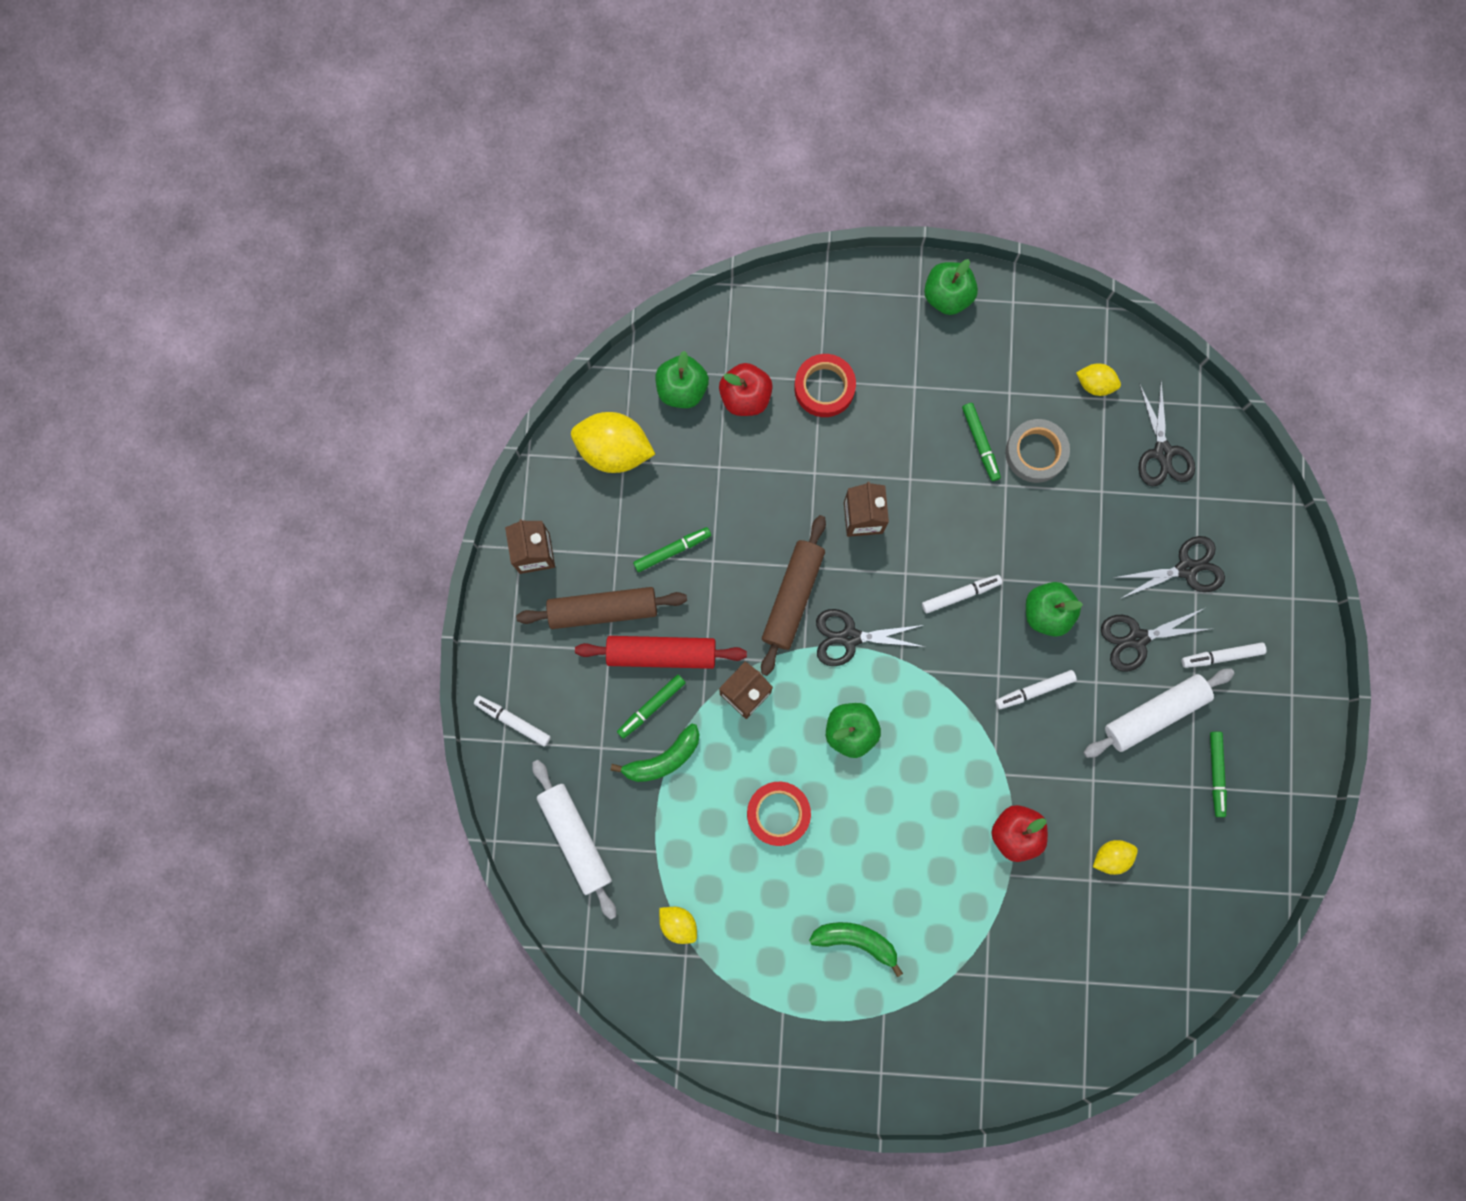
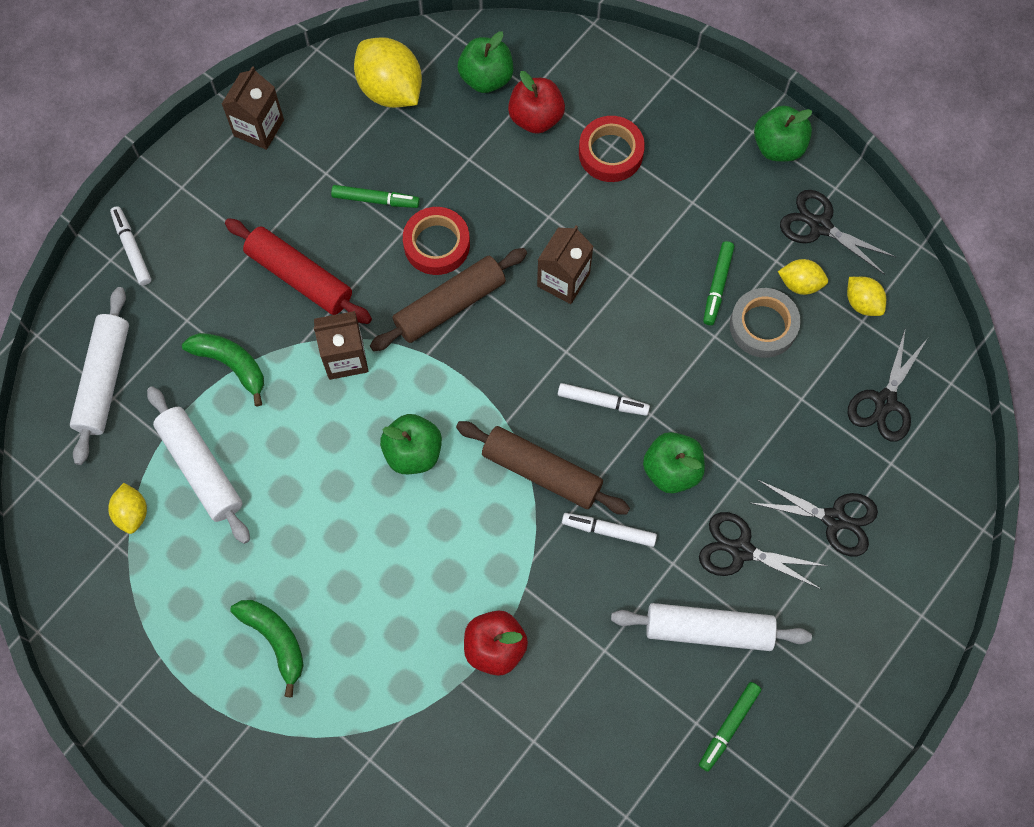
camera: 35 degrees right, 10 degrees down
(603, 610) = (279, 209): brown rolling pin -> brown rolling pin (542, 472)
(651, 707) = (256, 315): green marker -> none
(663, 759) = (231, 364): green banana -> green banana turned 150 degrees counterclockwise
(703, 854) = (201, 468): none -> white rolling pin
(778, 813) = (293, 479): red tape -> red tape (436, 244)
(849, 637) = (474, 372): black scissors -> black scissors (820, 226)
(1111, 857) = (570, 733): yellow lemon -> yellow lemon (800, 284)
(1221, 656) = (812, 621): white marker -> none

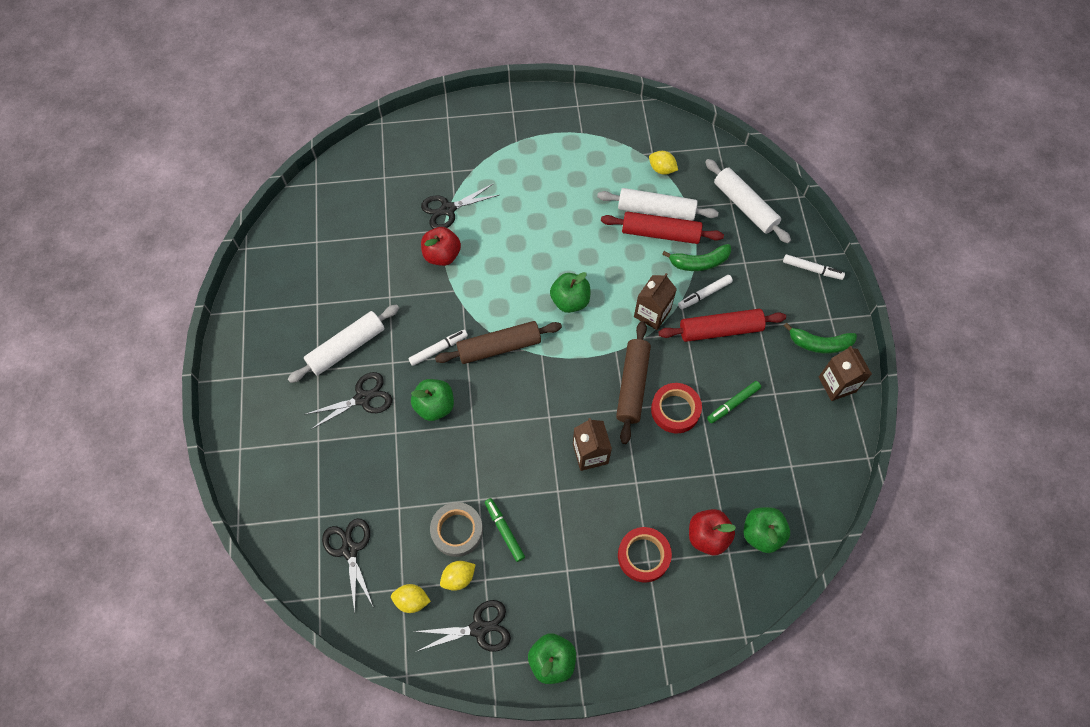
camera: 135 degrees right, 5 degrees down
(230, 436) = (660, 233): none -> red rolling pin
(275, 640) = (542, 177): green banana -> green banana (819, 344)
(390, 89) = (801, 473): yellow lemon -> none
(602, 402) = (503, 408): white marker -> white marker (704, 294)
(729, 727) = (299, 315): green marker -> none
(835, 519) = (326, 457): black scissors -> black scissors (448, 209)

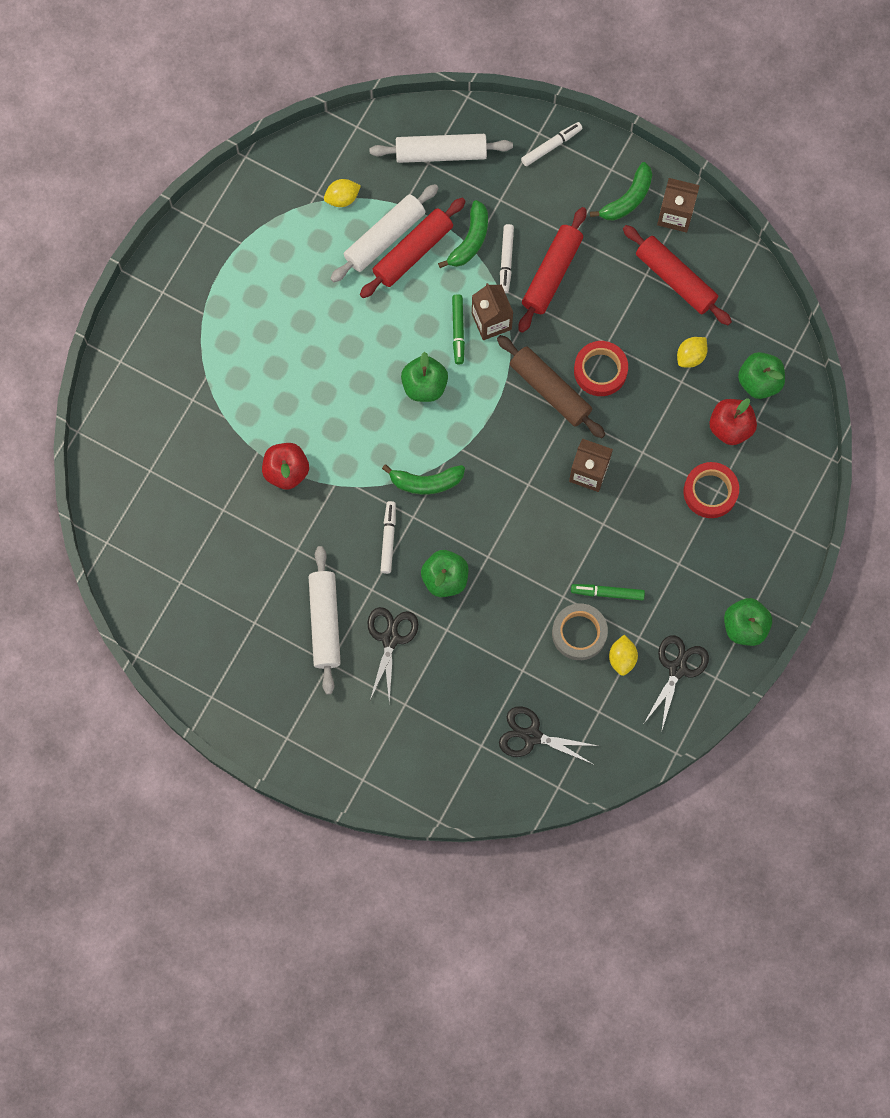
camera: 55 degrees left, 10 degrees up
(412, 600) = (615, 710): yellow lemon -> yellow lemon (691, 356)
(448, 209) = (236, 432): black scissors -> none
(499, 347) = (426, 482): brown rolling pin -> green banana
(733, 404) = (630, 317): green marker -> green marker (458, 331)
(789, 417) = (675, 279): none -> red rolling pin

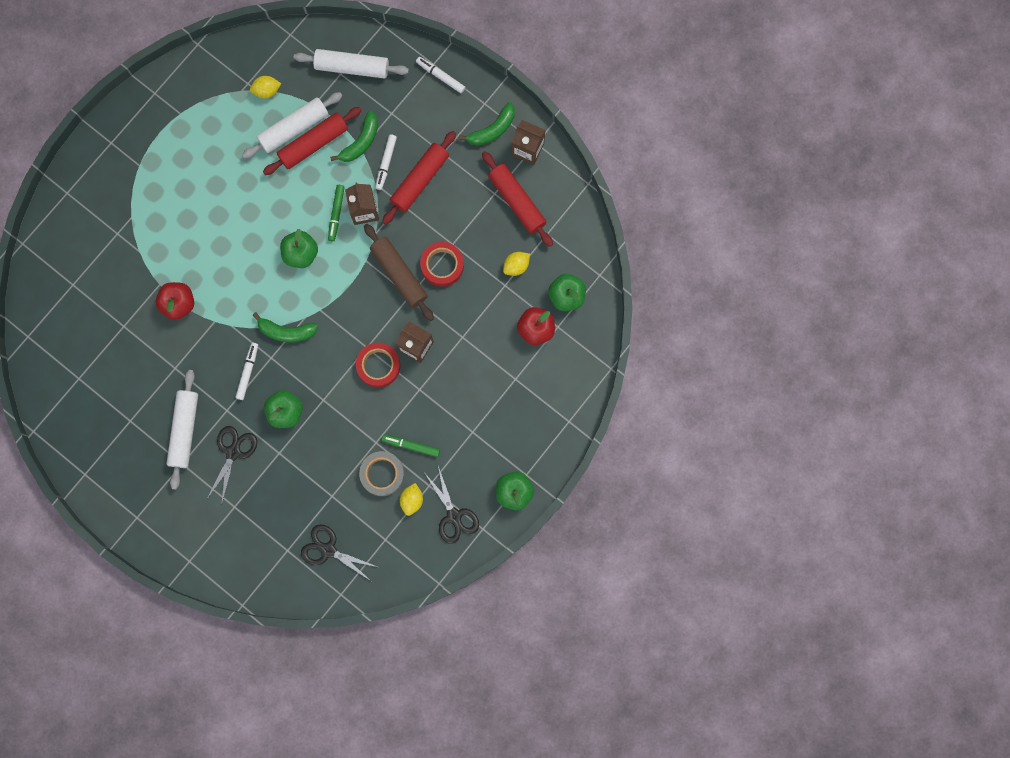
camera: 10 degrees right, 5 degrees up
(551, 146) = (440, 76): white marker -> white marker turned 120 degrees counterclockwise
(677, 668) = (454, 516): black scissors -> black scissors turned 120 degrees clockwise
(710, 492) = (509, 378): red tape -> red tape (378, 366)

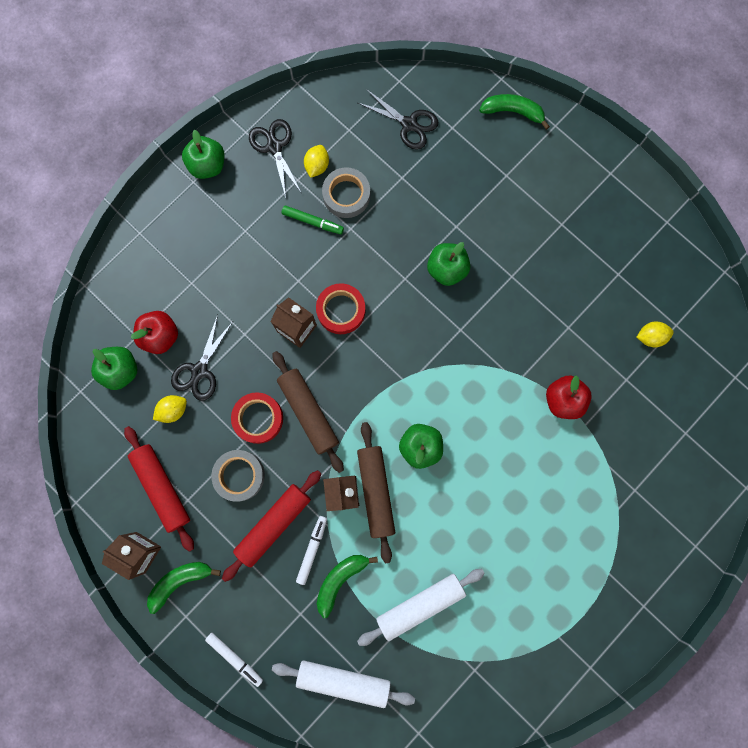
camera: 175 degrees left, 0 degrees up
(185, 430) = (558, 259): white rolling pin -> none
(233, 452) = (506, 231): black scissors -> black scissors (199, 371)
(248, 372) = (487, 316): white marker -> none
(267, 91) = (451, 658): yellow lemon -> yellow lemon (650, 337)
(286, 331) = (441, 357): green banana -> green banana (513, 112)
(313, 144) = (397, 582): red rolling pin -> none
(336, 214) = (376, 491): green marker -> brown rolling pin
(453, 217) = (239, 475): none -> grey tape

